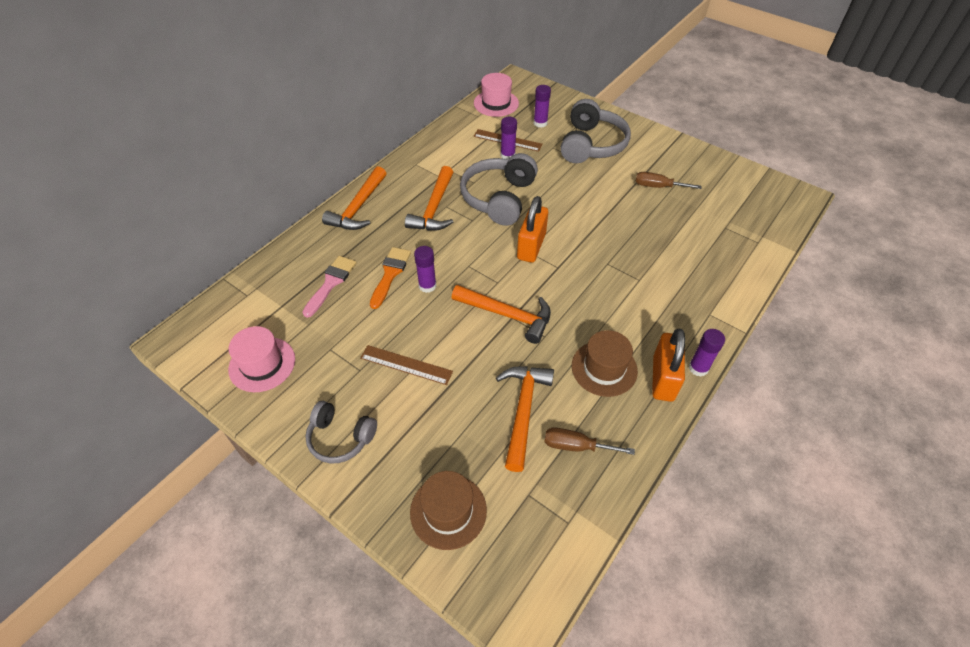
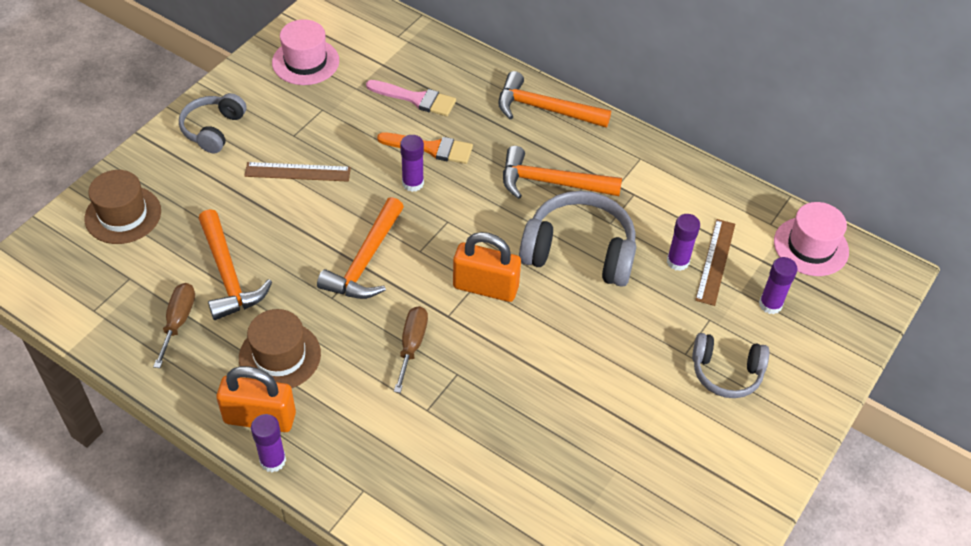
camera: 85 degrees right, 0 degrees up
(406, 364) = (297, 172): brown ruler -> brown ruler turned 75 degrees clockwise
(523, 411) = (228, 275): orange hammer -> orange hammer turned 60 degrees clockwise
(591, 145) = (726, 372): grey headphones -> grey headphones, size x0.62
(658, 186) = (632, 459): brown screwdriver -> brown screwdriver (412, 345)

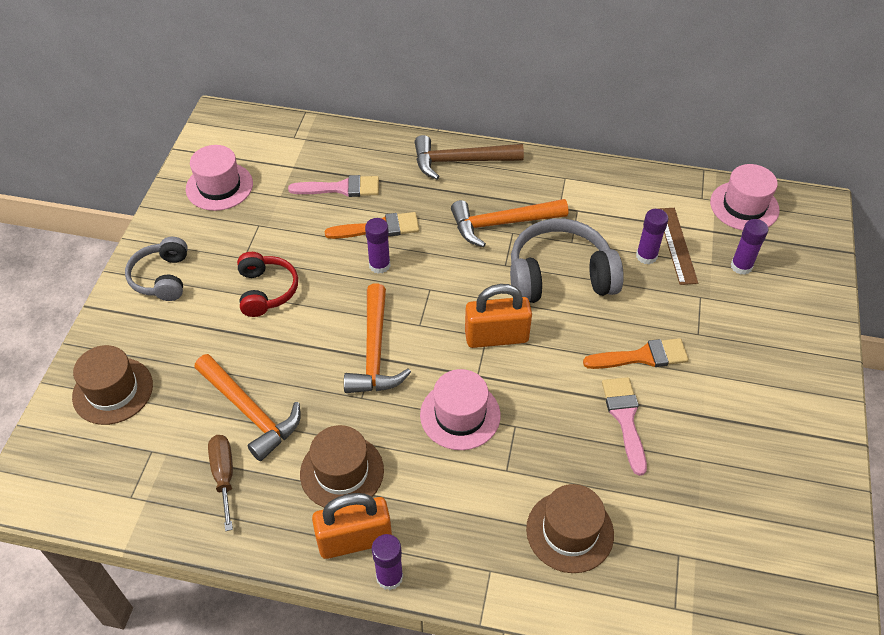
camera: 20 degrees left, 0 degrees up
(297, 172) = (266, 291): brown ruler -> red headphones
(412, 345) = (460, 415): brown screwdriver -> pink hat
(454, 485) = (569, 531): none -> brown hat
(545, 109) = (460, 161): orange hammer -> brown hammer
(565, 405) = (625, 418): none -> pink brush
(616, 355) = (642, 356): none -> orange brush
(726, 372) = (740, 337): grey headphones -> none

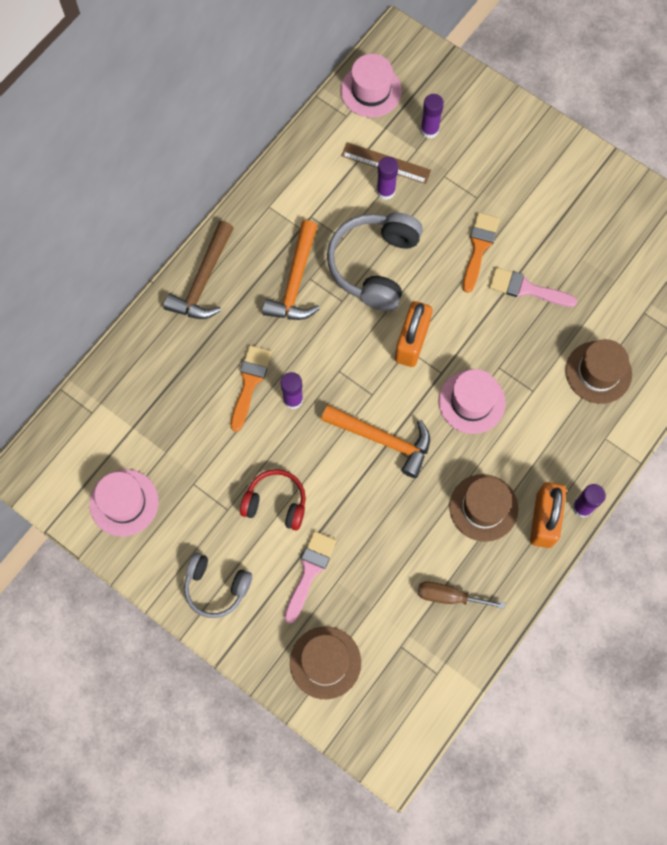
camera: 65 degrees left, 20 degrees up
(250, 412) = (397, 557): orange hammer -> none
(341, 188) = (184, 395): pink brush -> pink brush (310, 571)

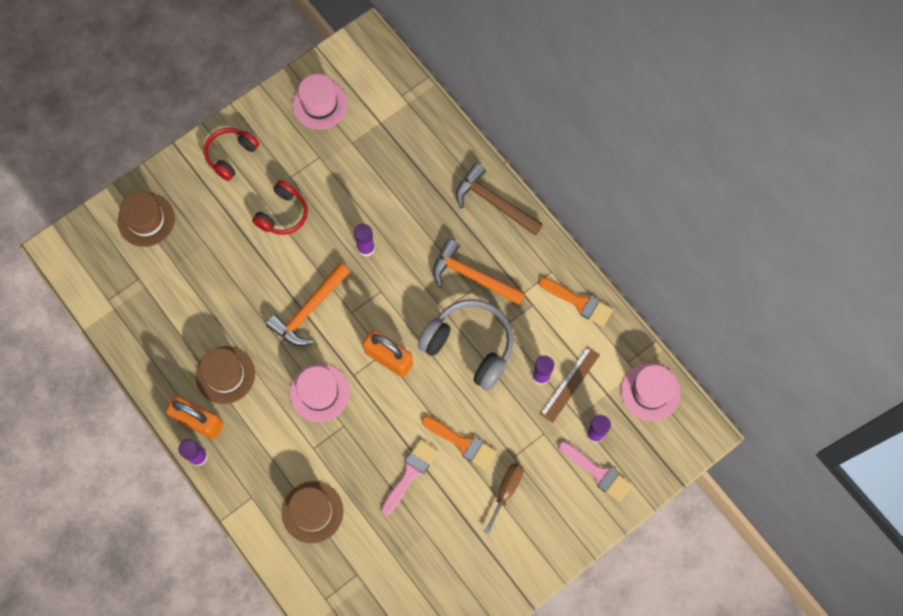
camera: 105 degrees right, 0 degrees up
(216, 587) = (231, 155): grey headphones -> red headphones
(250, 382) = (391, 218): orange brush -> orange brush (579, 302)
(310, 571) = (220, 226): pink brush -> pink brush (597, 472)
(449, 596) = (163, 326): brown screwdriver -> brown screwdriver (506, 491)

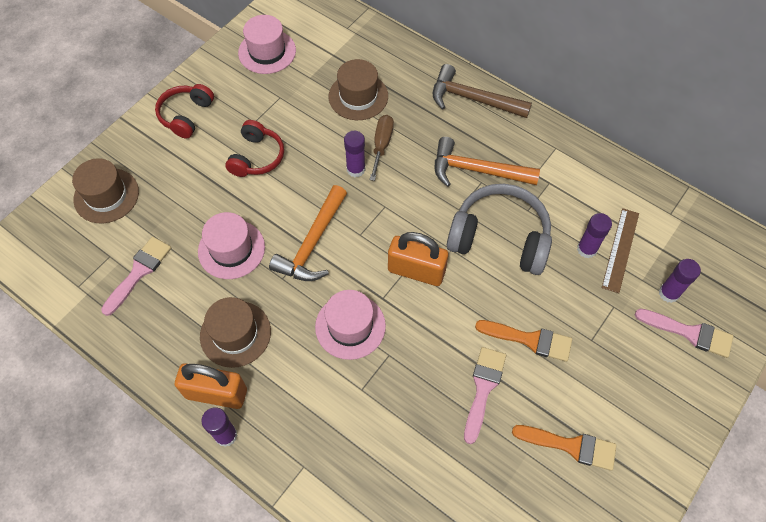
camera: 15 degrees left, 10 degrees down
(159, 299) = (139, 272): none -> pink brush
(312, 512) = (383, 464): brown hat -> brown hat (358, 96)
(506, 491) = (598, 379): brown screwdriver -> brown screwdriver (381, 145)
(579, 302) = (596, 169): orange brush -> orange brush (571, 446)
(650, 391) = (706, 236): pink hat -> pink hat (231, 249)

